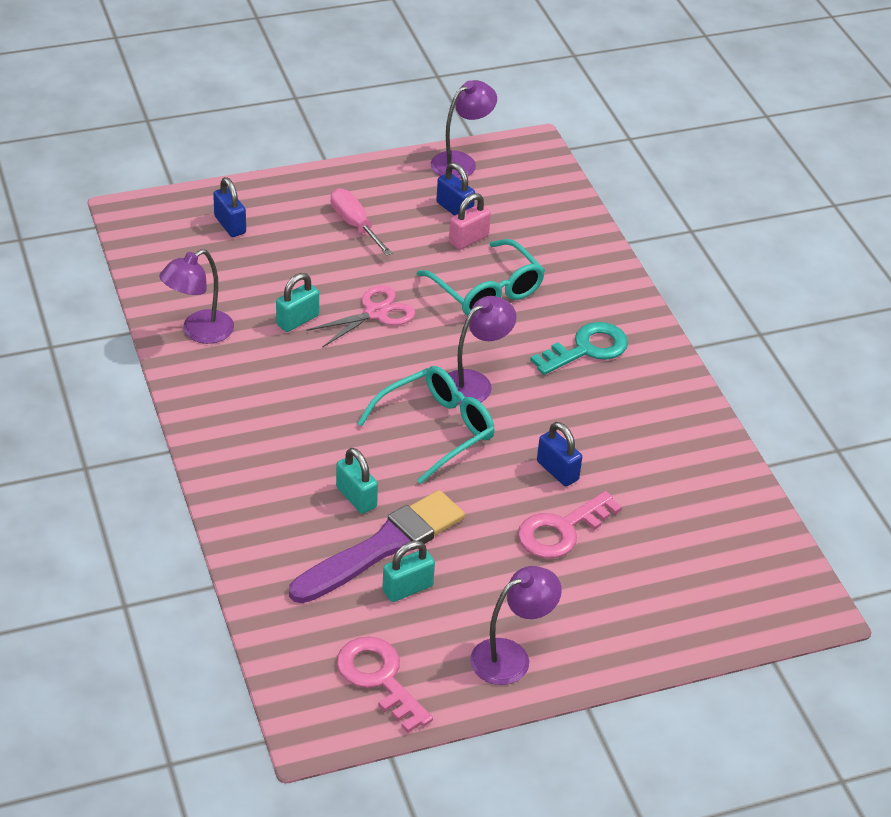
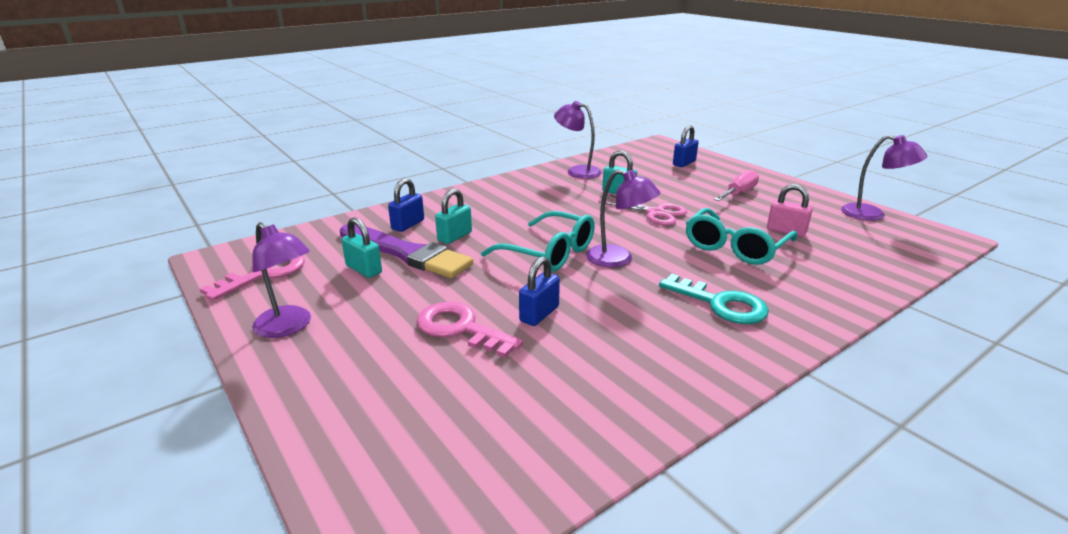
camera: 75 degrees right, 15 degrees down
(454, 209) = (812, 221): blue padlock -> blue padlock (408, 225)

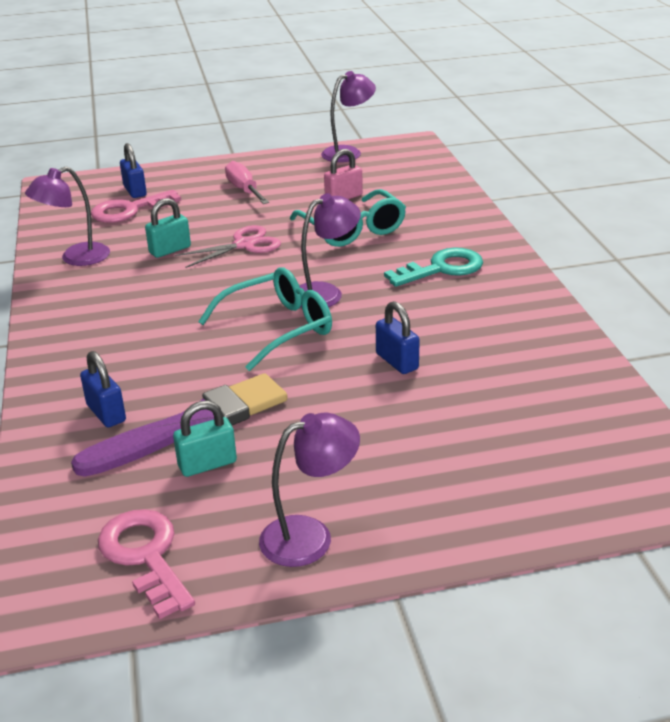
camera: 65 degrees left, 5 degrees up
(455, 237) = (178, 382): turquoise padlock -> none
(460, 328) = (393, 413): pink key -> pink key (129, 210)

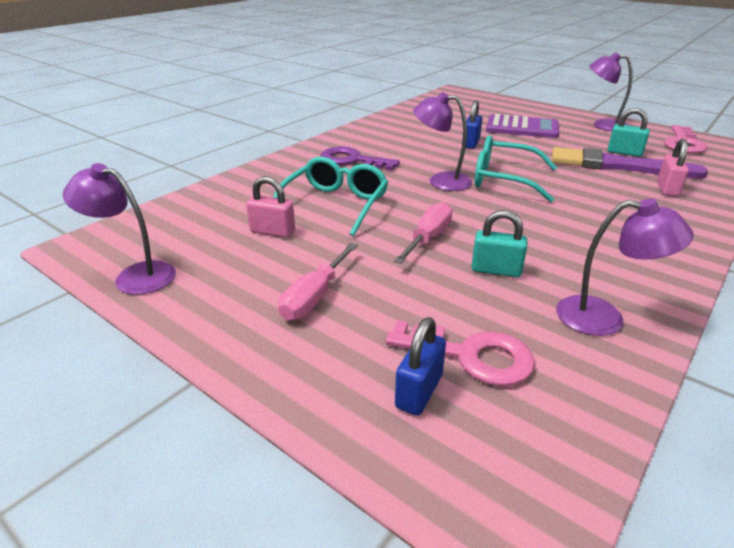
camera: 130 degrees left, 0 degrees up
(106, 413) = (667, 189): blue padlock -> pink padlock
(244, 245) = (428, 238): pink scissors -> pink screwdriver
(399, 439) = (522, 128): none -> purple calculator
(441, 268) = (352, 160): turquoise key -> purple key

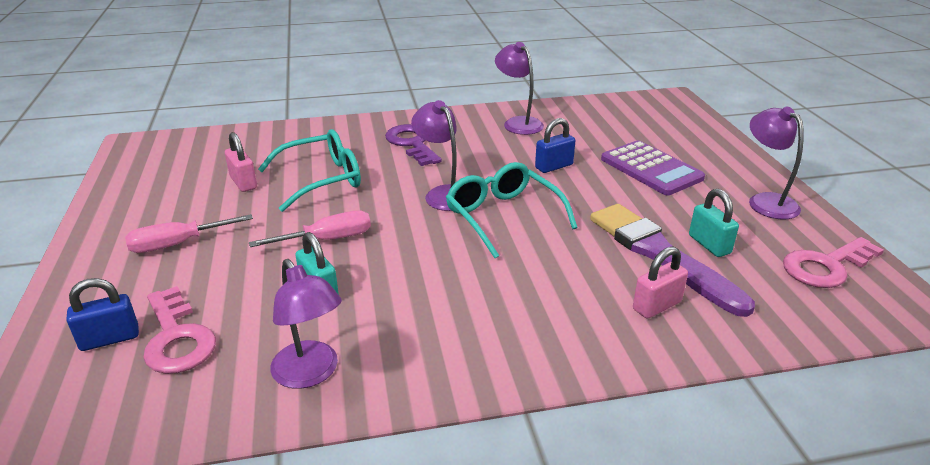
camera: 40 degrees right, 0 degrees up
(135, 276) = (124, 178): purple lamp -> purple lamp (518, 123)

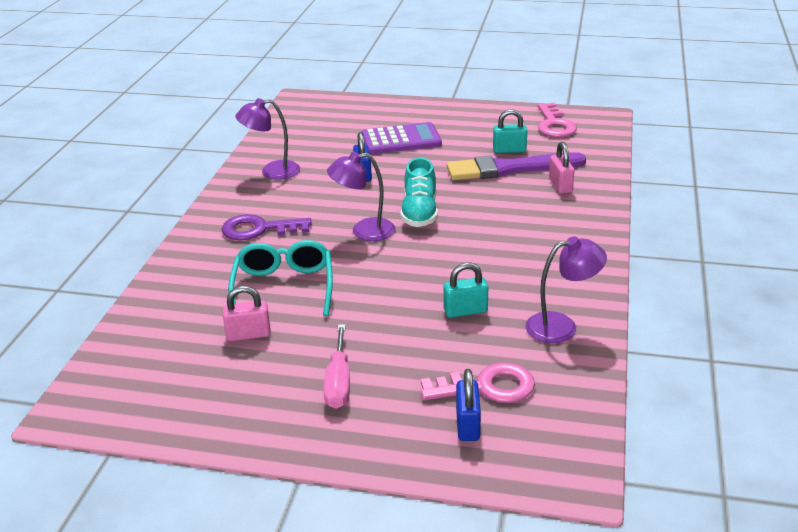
camera: 65 degrees left, 0 degrees up
(327, 239) = (393, 297): pink screwdriver -> none
(503, 216) = (420, 213): turquoise glasses -> turquoise shoe
(766, 201) = (475, 117): purple lamp -> none

